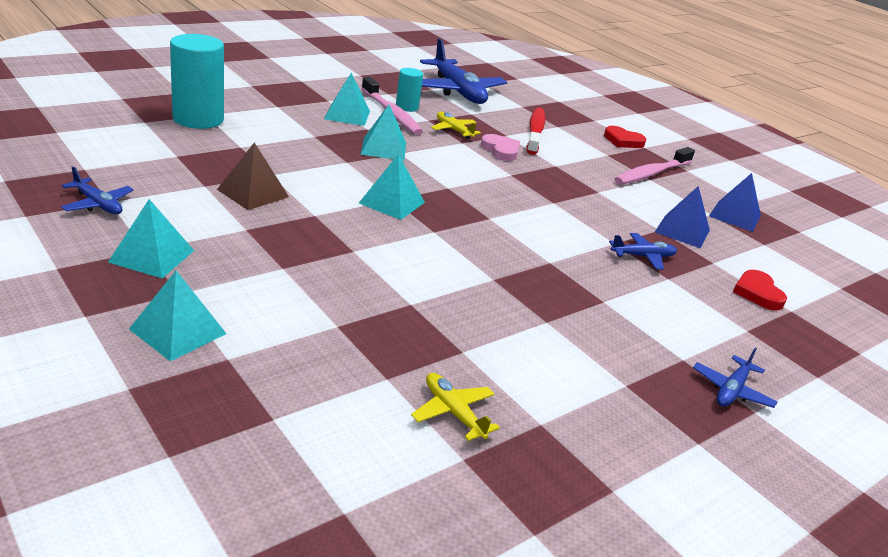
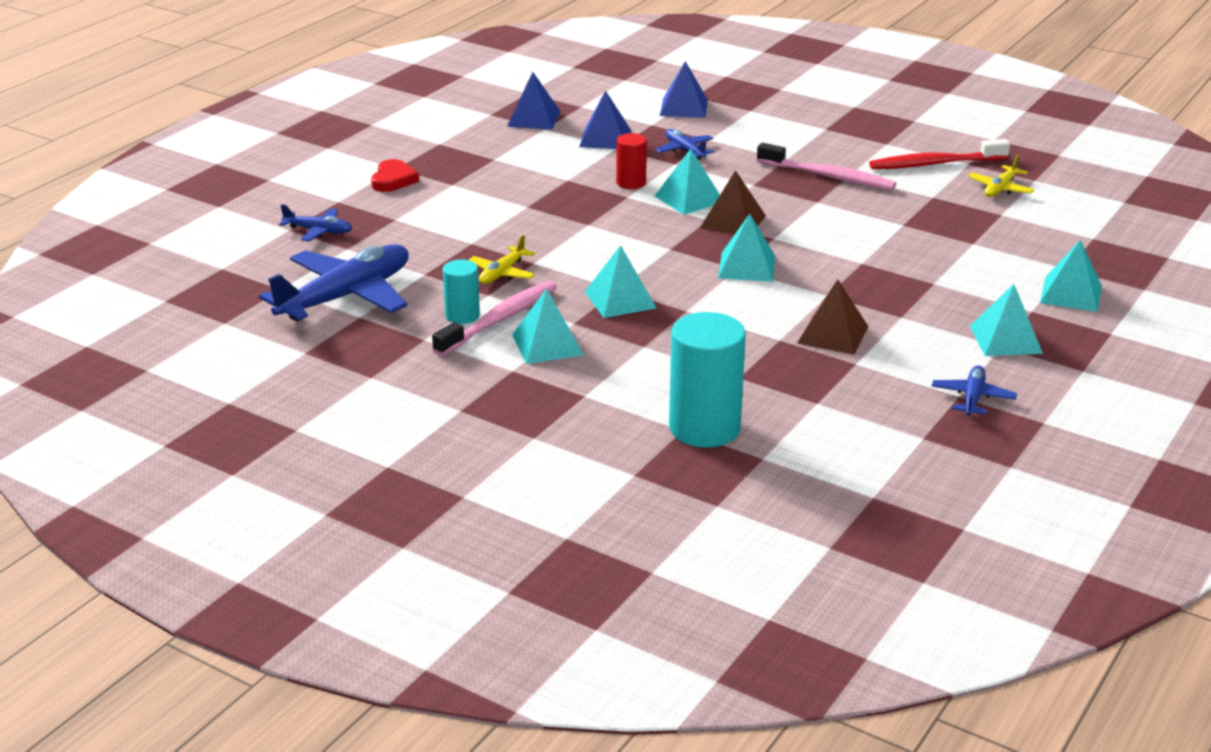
camera: 105 degrees left, 0 degrees up
(477, 225) = (733, 221): none -> brown pyramid
(501, 150) = (527, 238): pink heart -> none
(534, 223) = (689, 199): none -> turquoise pyramid
(535, 132) = (436, 228): red toothbrush -> red toothbrush (935, 164)
(580, 212) = (631, 183): none -> red cylinder
(651, 173) = (477, 159): pink toothbrush -> pink toothbrush (828, 176)
(731, 390) = (841, 113): blue plane -> blue plane (319, 231)
(757, 293) = (684, 107): red heart -> blue pyramid

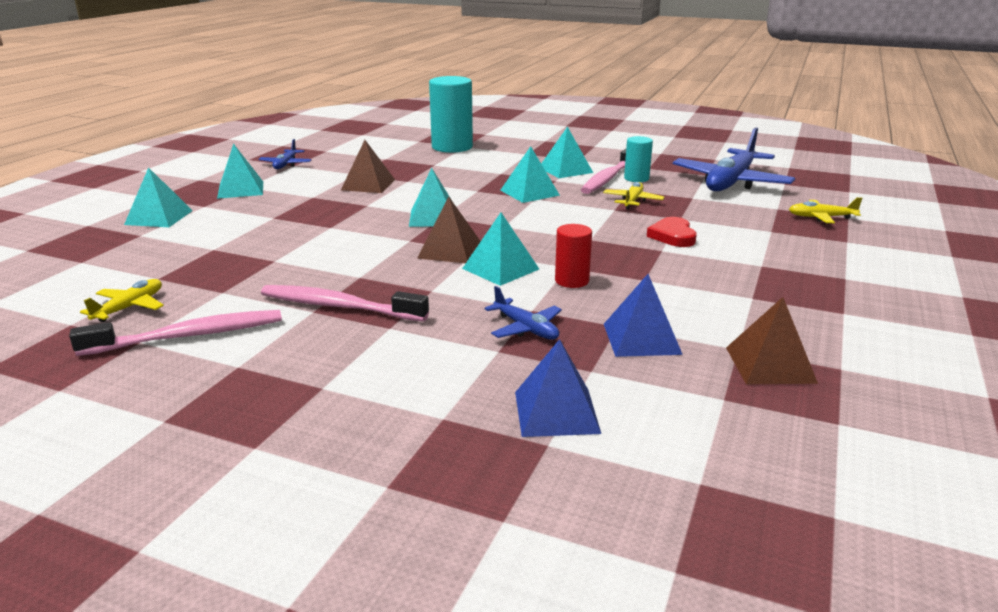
camera: 170 degrees right, 5 degrees down
(319, 231) = (821, 217): blue plane -> yellow plane
(393, 180) = (828, 264): red heart -> red heart (673, 236)
(533, 118) = (770, 365): blue pyramid -> brown pyramid
(935, 164) = (188, 336): red toothbrush -> pink toothbrush

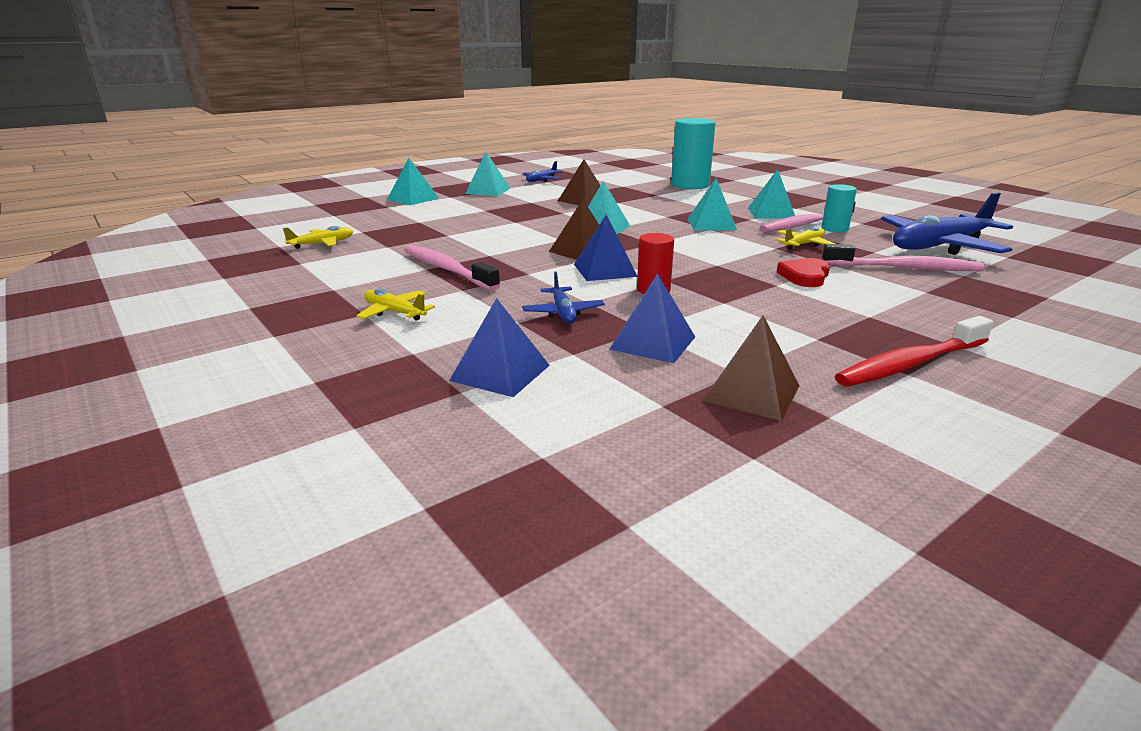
camera: 30 degrees right, 0 degrees up
(188, 336) = (330, 266): pink toothbrush -> pink toothbrush (904, 268)
(500, 269) = (604, 270): turquoise pyramid -> blue pyramid
(821, 217) = (1010, 291): yellow plane -> yellow plane (394, 312)
(836, 303) = (910, 364): none -> red toothbrush

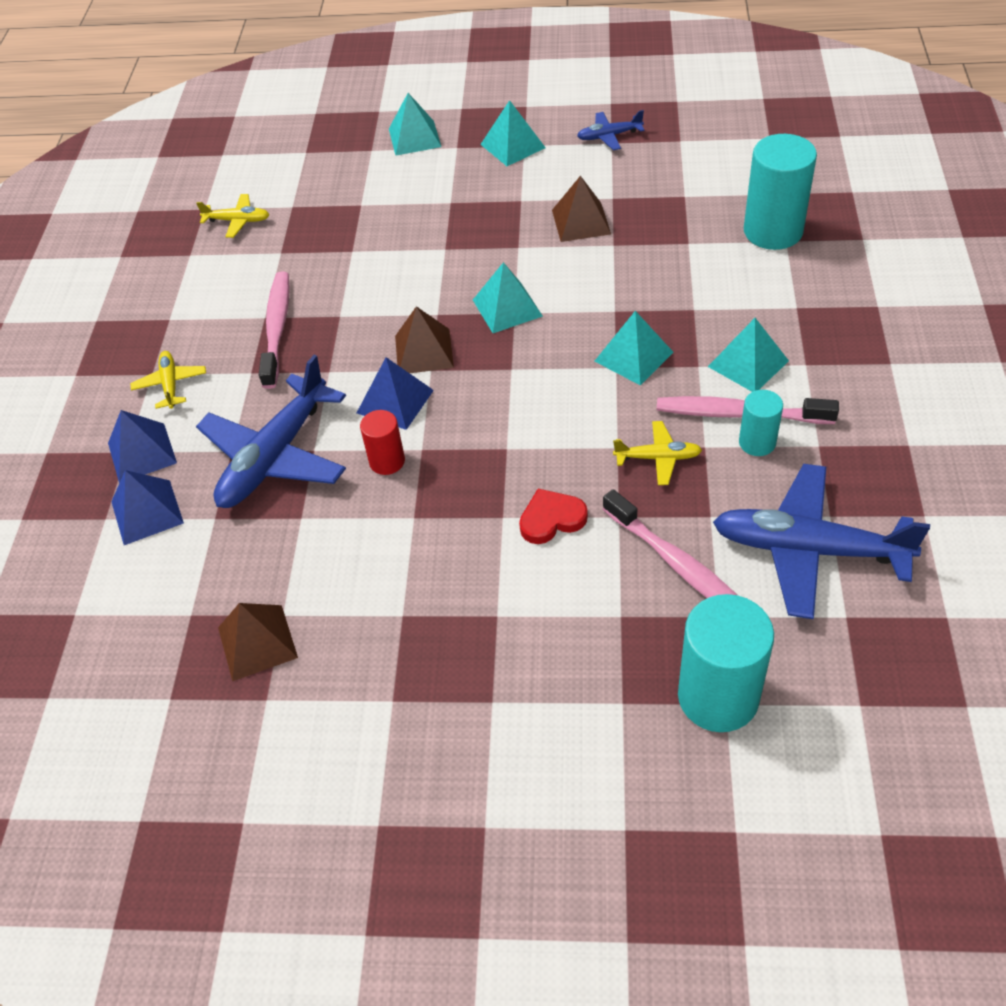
camera: 45 degrees right, 25 degrees up
(563, 313) = (275, 456): blue plane -> blue plane, size x2.11
(653, 343) = (280, 540): blue pyramid -> blue pyramid (142, 453)
(910, 364) = (413, 692): red toothbrush -> none
(1039, 296) = (718, 697): none -> turquoise cylinder

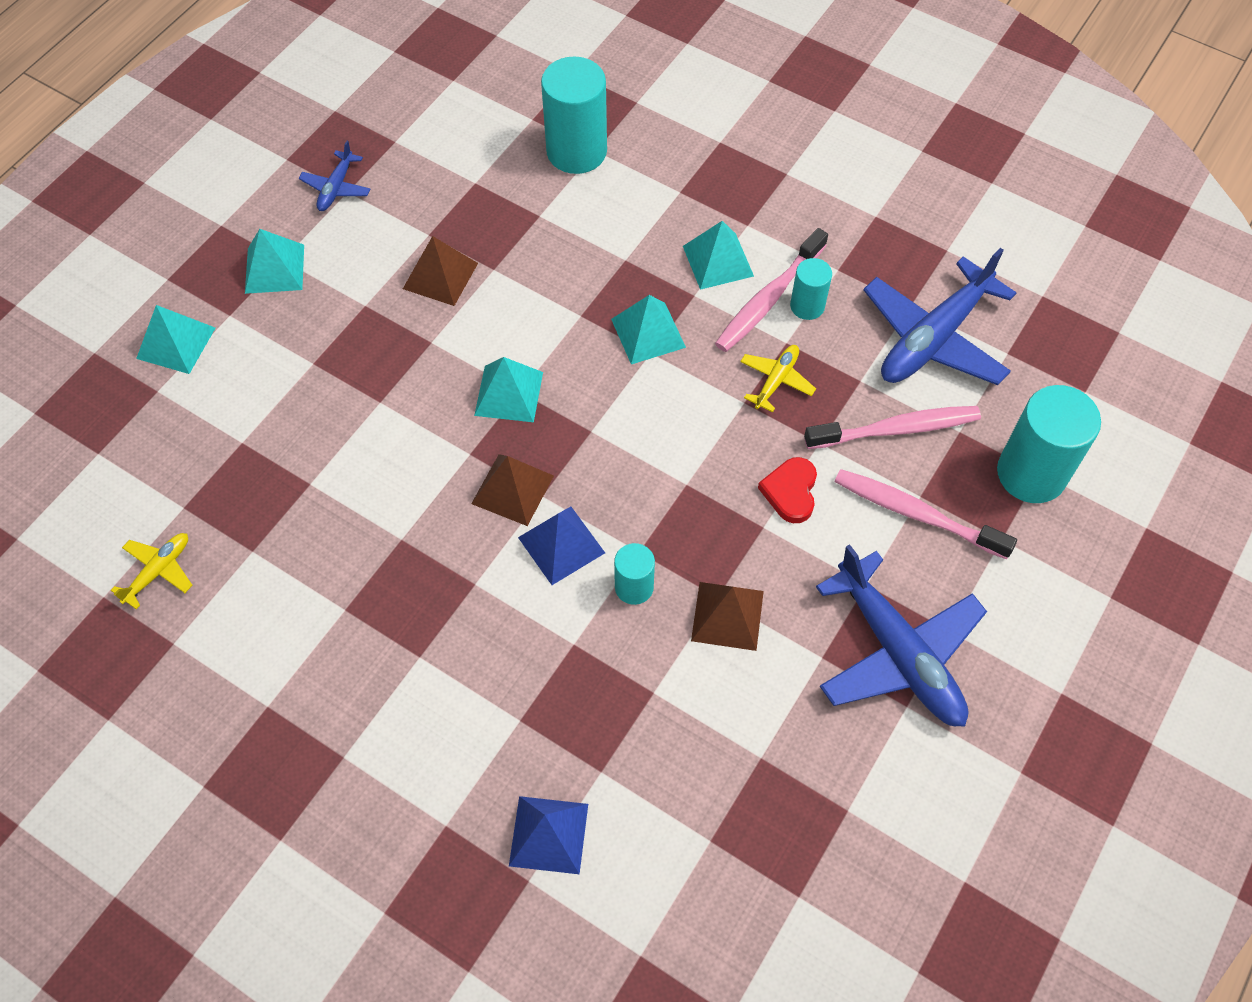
camera: 65 degrees left, 10 degrees up
(142, 453) = (459, 810): blue pyramid -> none
(170, 384) = (376, 743): yellow plane -> none
(257, 642) = (780, 792): brown pyramid -> brown pyramid (727, 616)
(275, 456) = (557, 682): blue plane -> blue plane (898, 653)
(277, 328) = (373, 604): pink toothbrush -> pink toothbrush (916, 514)
(387, 461) = (634, 587): red cylinder -> turquoise cylinder

